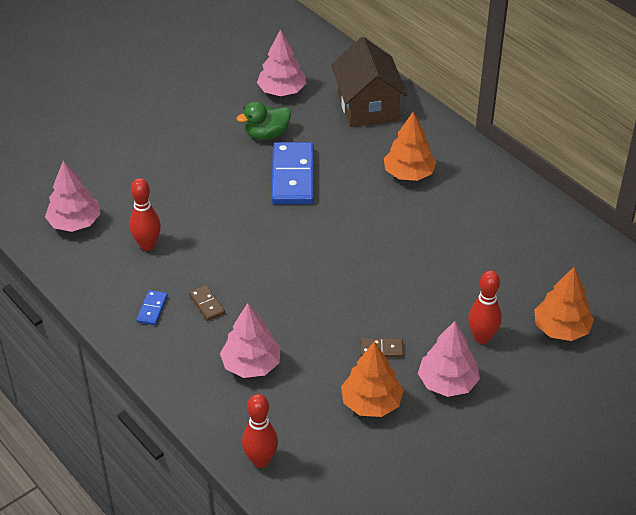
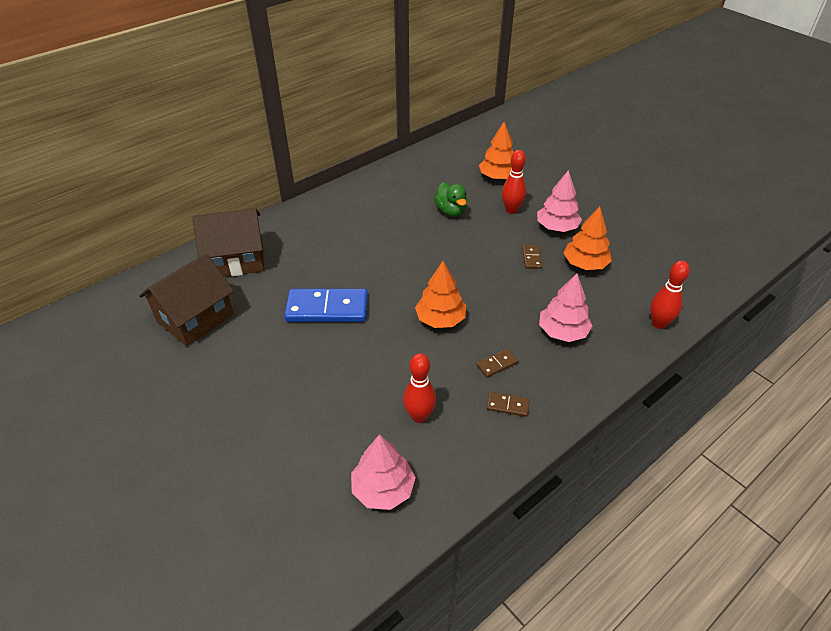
camera: 90 degrees left, 0 degrees up
(152, 309) = (507, 405): blue domino -> brown domino
(266, 134) = (262, 328): green duck -> green duck (451, 211)
(281, 91) = (195, 318): pink tree -> brown house
(408, 173) = (333, 238): orange tree -> orange tree (440, 319)

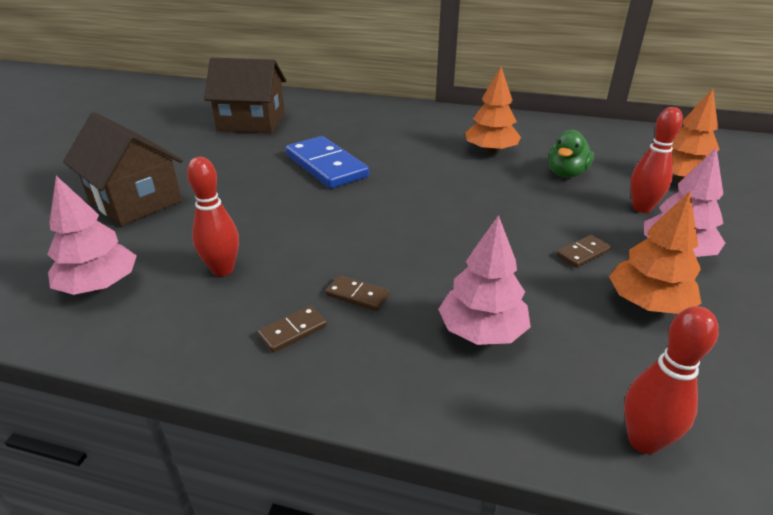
camera: 55 degrees right, 10 degrees down
(237, 260) = (337, 111): brown house -> brown house (135, 201)
(440, 319) = (386, 229): orange tree -> orange tree (490, 151)
(507, 405) = (293, 331): brown domino -> brown domino turned 75 degrees clockwise

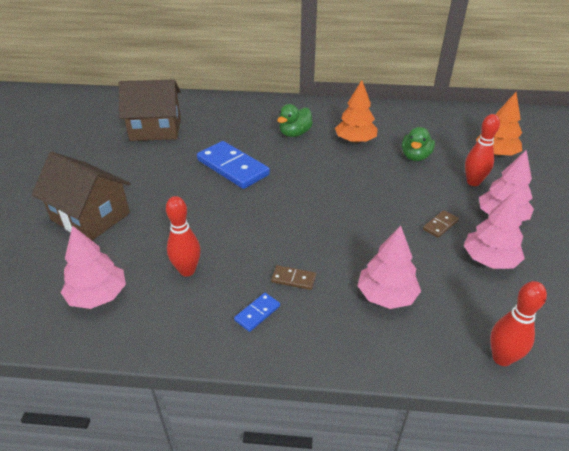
camera: 10 degrees left, 5 degrees up
(293, 331) = (257, 313): brown domino -> blue domino
(416, 138) = (295, 134): none -> green duck
(647, 303) = (489, 260): orange tree -> pink tree

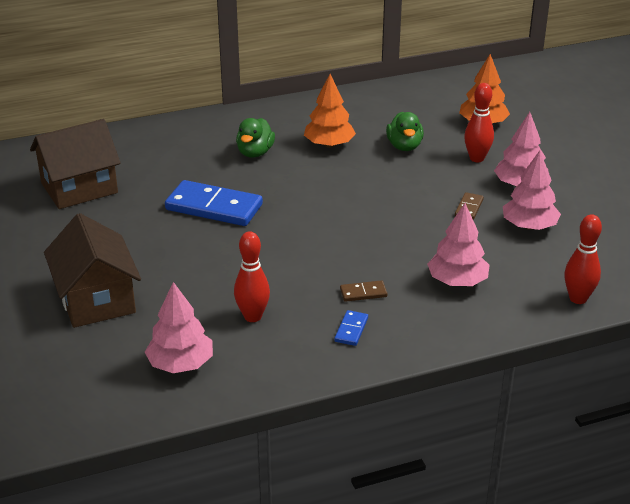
camera: 25 degrees left, 5 degrees down
(91, 217) = (96, 299): brown house -> brown house turned 60 degrees clockwise

